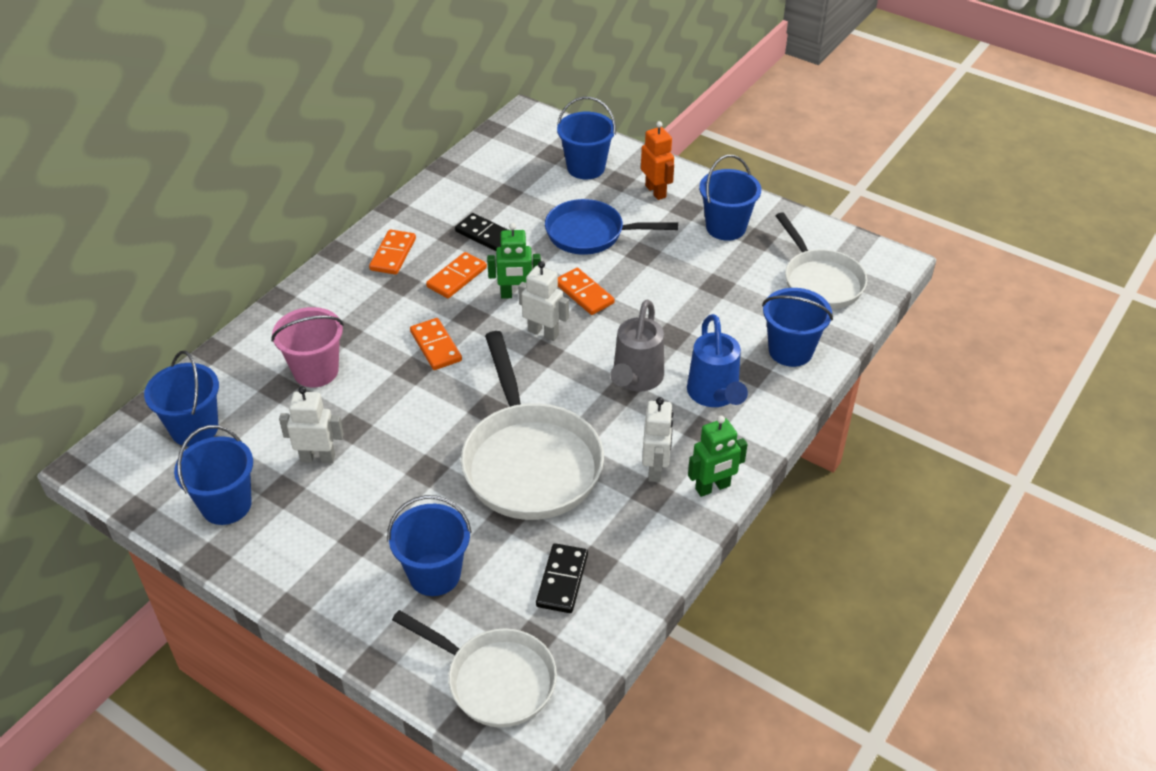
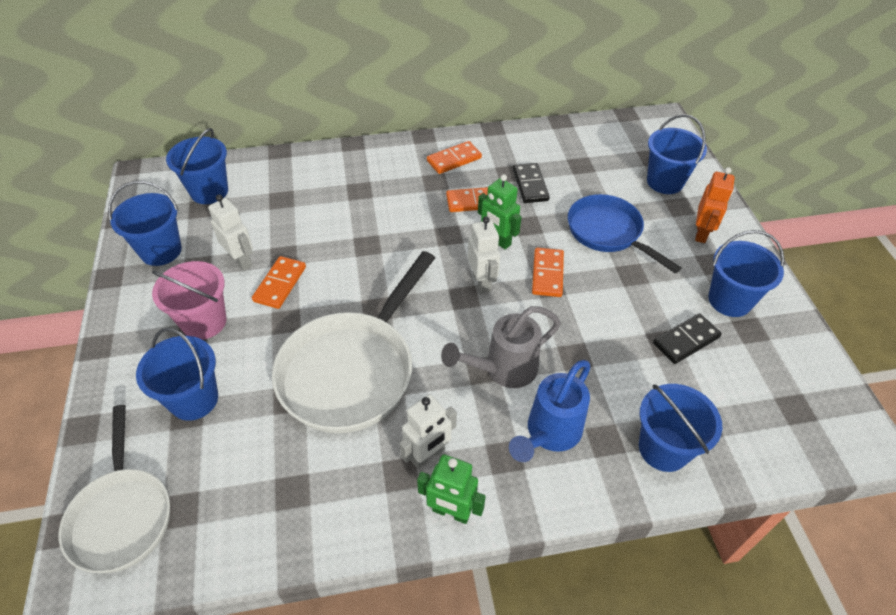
camera: 45 degrees right, 5 degrees up
(316, 371) = (313, 203): pink bucket -> pink bucket (204, 322)
(436, 346) = (401, 239): orange domino -> orange domino (280, 284)
(562, 580) = (255, 483): black domino -> black domino (686, 340)
(820, 281) = (767, 408): white pan -> none

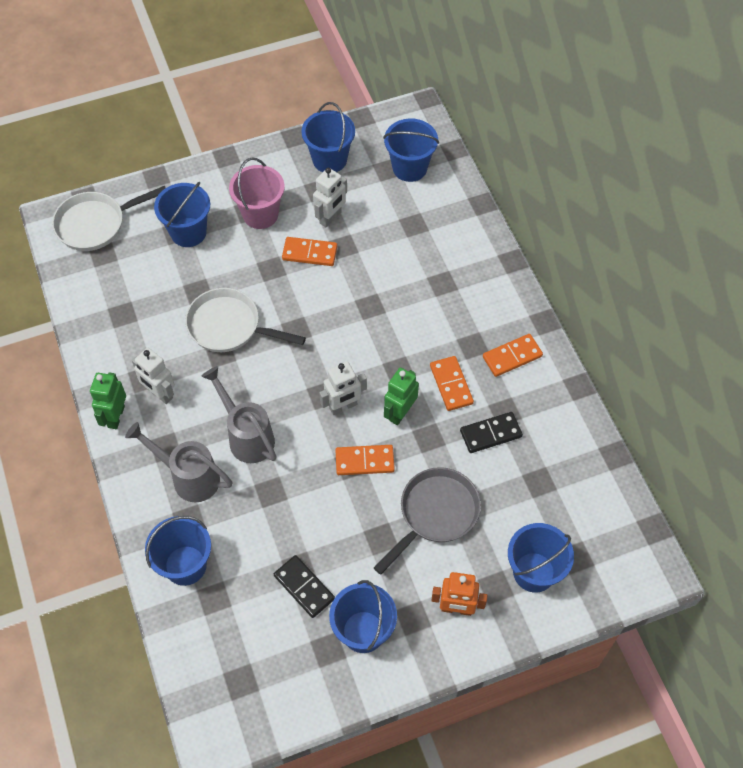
camera: 80 degrees right, 10 degrees up
(352, 370) = (229, 326): white pan -> white pan, size x0.66
(454, 159) = (512, 357): orange domino -> orange domino turned 75 degrees counterclockwise
(549, 434) = (189, 477): blue watering can -> grey watering can
(608, 232) = (435, 514): blue pan -> grey pan

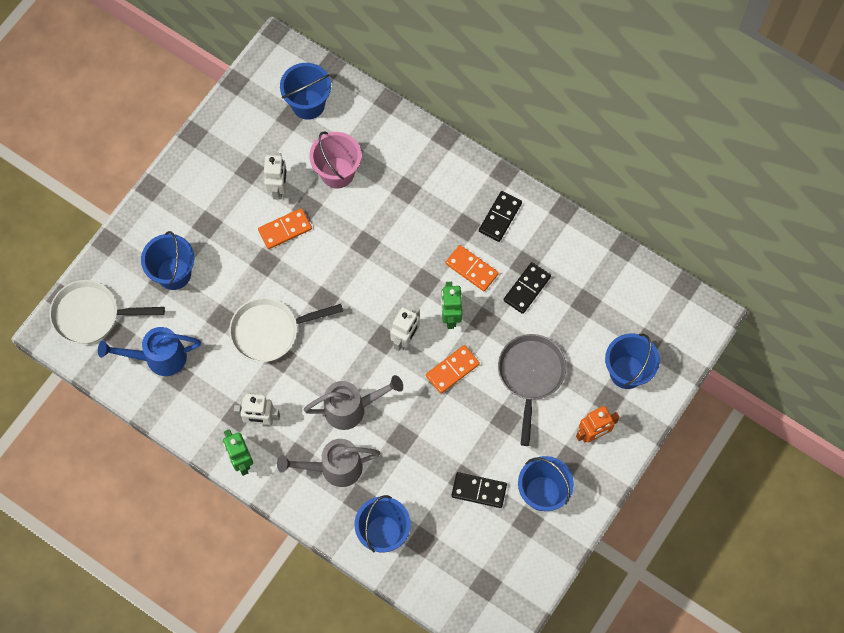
camera: 35 degrees left, 10 degrees up
(95, 224) = (91, 315): white pan -> white pan turned 60 degrees clockwise
(119, 290) = (158, 358): none -> blue watering can
(247, 436) = (352, 408): grey watering can -> grey watering can turned 150 degrees clockwise
(260, 214) = (219, 221): pink bucket -> pink bucket (337, 173)
(329, 159) = (238, 137): blue bucket -> none
(512, 357) = (500, 217): orange domino -> black domino

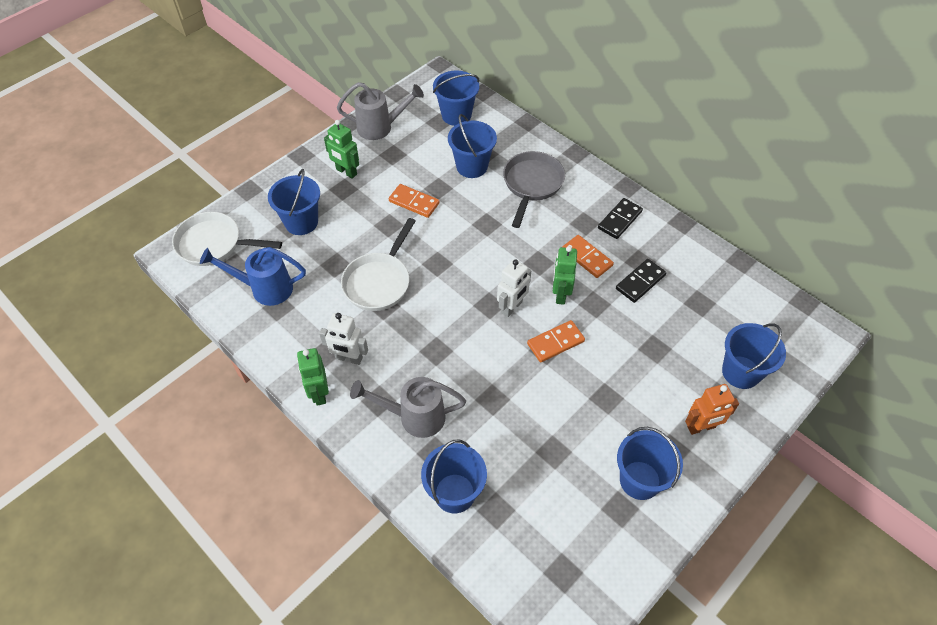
camera: 10 degrees right, 15 degrees down
(205, 202) = (346, 172): none -> green robot
(270, 331) = (379, 282): white pan -> white pan turned 60 degrees counterclockwise
(278, 188) = (415, 171): white robot -> none
(285, 230) = (414, 202): orange domino -> orange domino turned 45 degrees clockwise
(337, 173) = (472, 166): pink bucket -> blue bucket
(352, 408) = (445, 362): grey watering can -> grey watering can (380, 127)
(479, 491) = (568, 466): black domino -> none
(530, 375) = (637, 360): grey pan -> grey pan (532, 184)

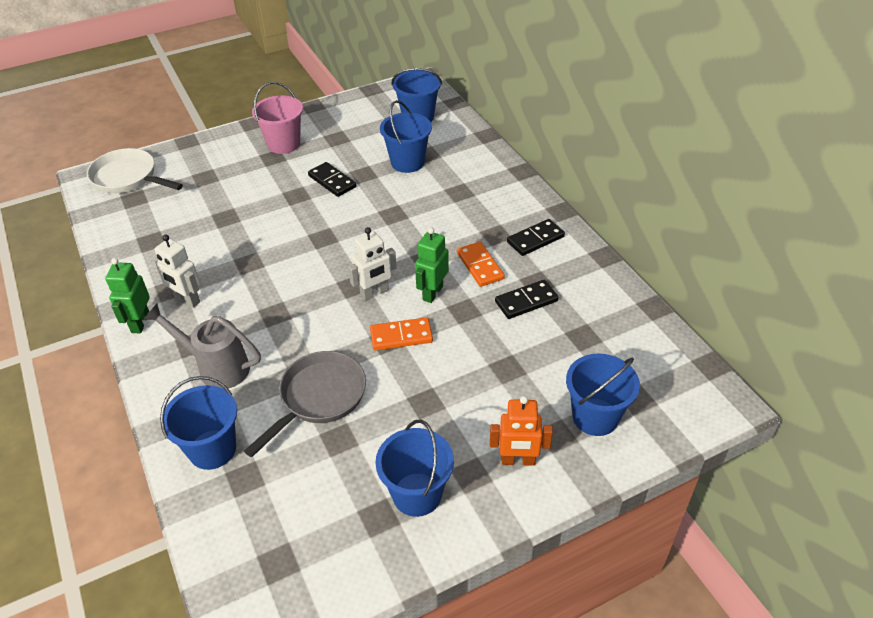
camera: 20 degrees right, 10 degrees down
(265, 288) = (148, 223): blue watering can -> none
(301, 222) = (216, 176): blue bucket -> none
(346, 172) = (284, 144): green robot -> pink bucket
(379, 282) = (257, 241): white pan -> none
(380, 127) = (338, 114): grey watering can -> none
(414, 202) = (332, 181): orange domino -> black domino
(532, 184) = (459, 189): grey pan -> grey pan (319, 398)

